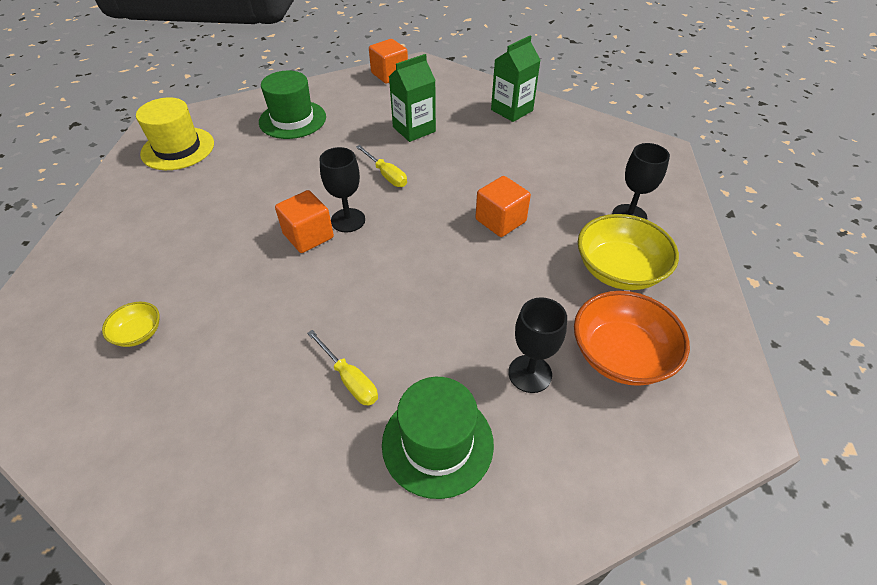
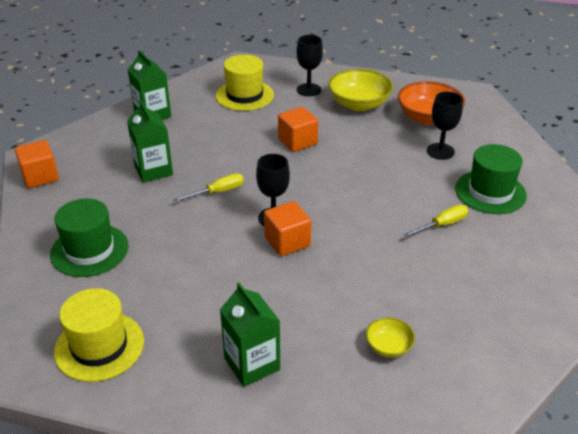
camera: 80 degrees left, 10 degrees down
(138, 235) = (252, 364): none -> green carton
(584, 164) = (244, 95): none -> yellow hat

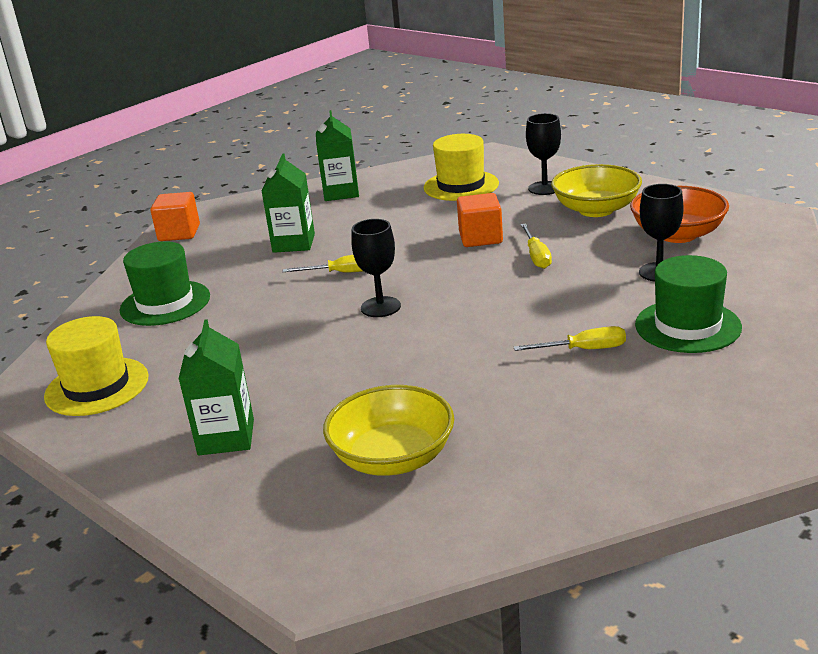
camera: 30 degrees right, 10 degrees down
(287, 242) = (374, 332): orange cube -> none
(350, 151) = (536, 256): none -> yellow screwdriver
(388, 346) = (393, 458): yellow bowl -> yellow bowl, size x1.96

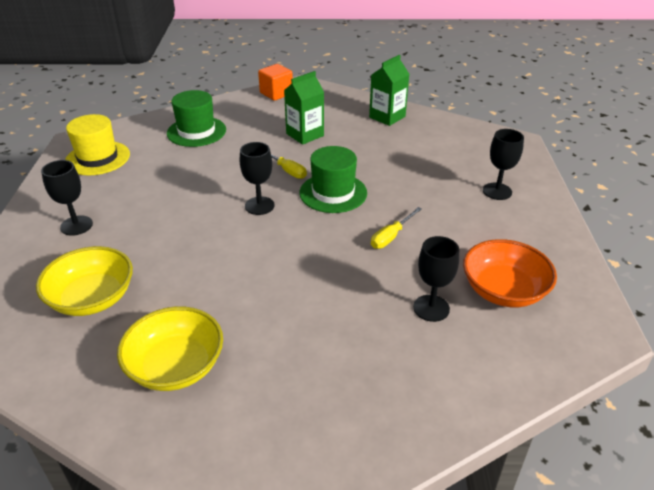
camera: 45 degrees right, 10 degrees up
(226, 437) = (76, 225): green carton -> black goblet
(461, 186) = (454, 155): yellow hat -> none
(480, 238) = (390, 200): orange cube -> none
(584, 350) = (282, 321): yellow screwdriver -> none
(596, 209) = (494, 231): yellow bowl -> yellow bowl (176, 366)
(687, 326) = (363, 361): green hat -> green hat (333, 193)

